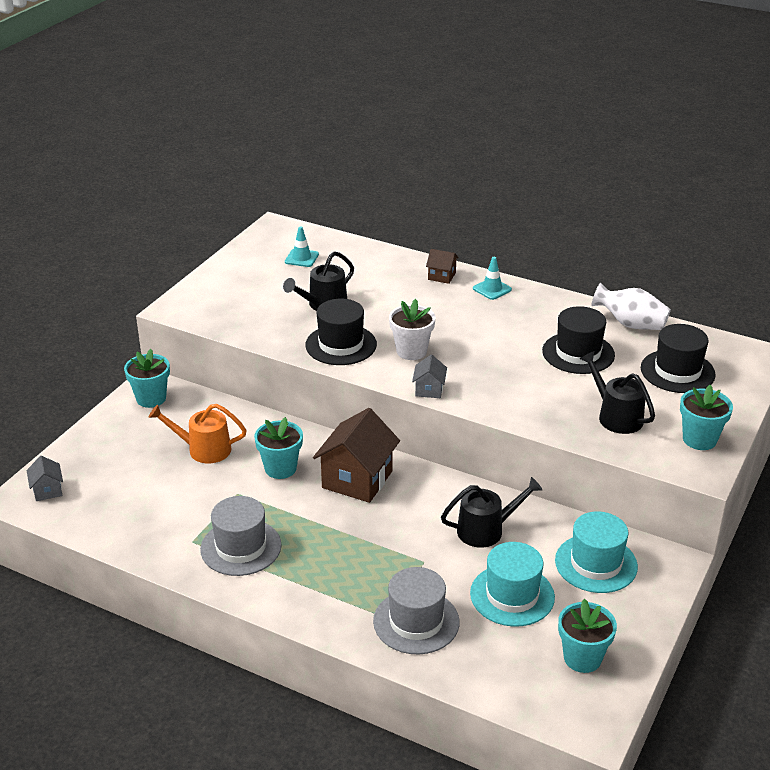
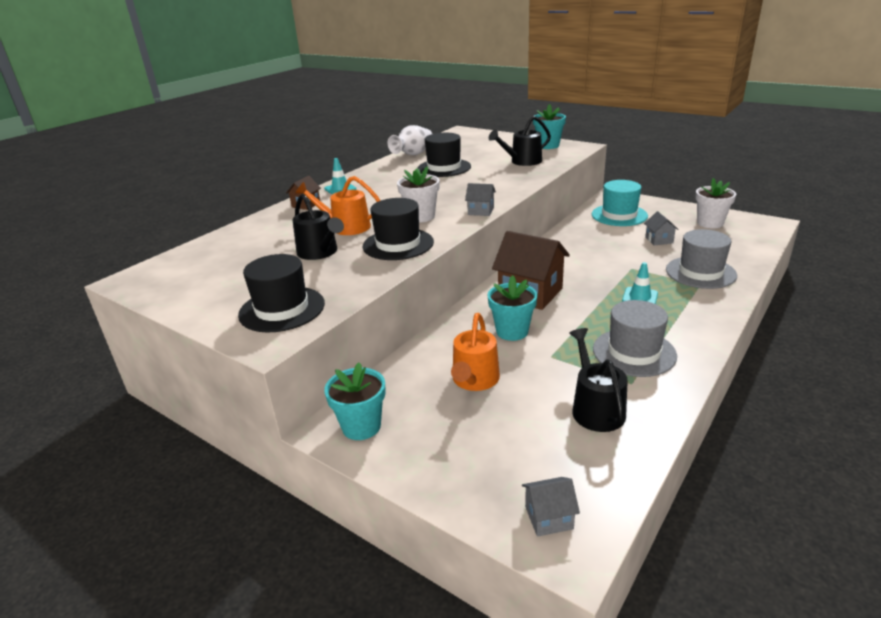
camera: 80 degrees left, 5 degrees down
(301, 258) = (216, 264): turquoise traffic cone -> turquoise traffic cone (640, 297)
(383, 309) = (346, 227): none -> orange watering can
(486, 530) = (591, 245): black watering can -> black watering can (595, 408)
(512, 595) = (659, 240): turquoise hat -> grey house
(582, 658) = (710, 223): turquoise flower pot -> white flower pot
(677, 371) = (474, 147): black hat -> black hat (282, 309)

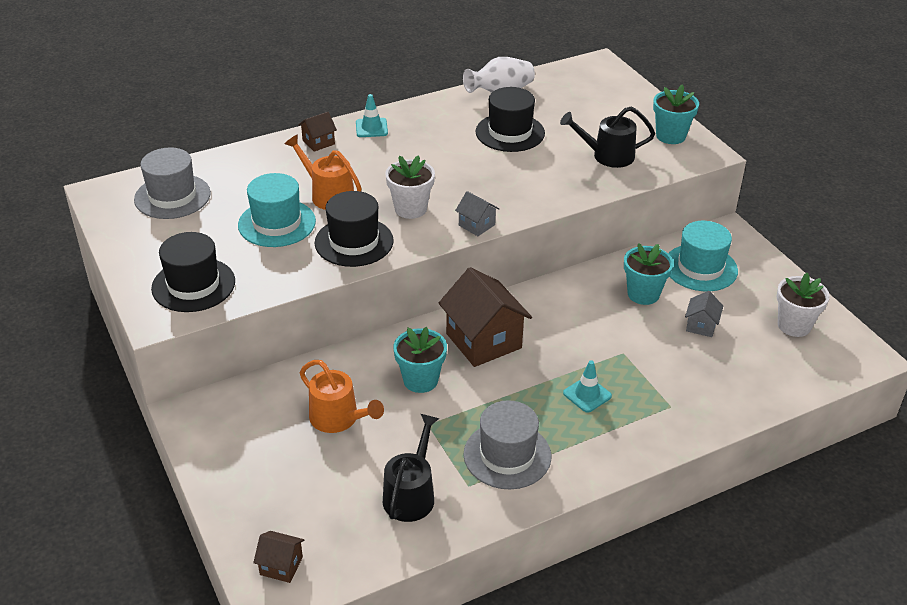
camera: 25 degrees right, 10 degrees up
(320, 252) = (277, 223): black watering can -> turquoise hat
(361, 426) = (213, 421): turquoise flower pot -> turquoise flower pot (643, 294)
(474, 380) = (338, 418): orange watering can -> orange watering can turned 90 degrees counterclockwise
(549, 518) = (281, 566): grey house -> brown house
(700, 272) = (690, 391): grey hat -> grey hat (172, 196)

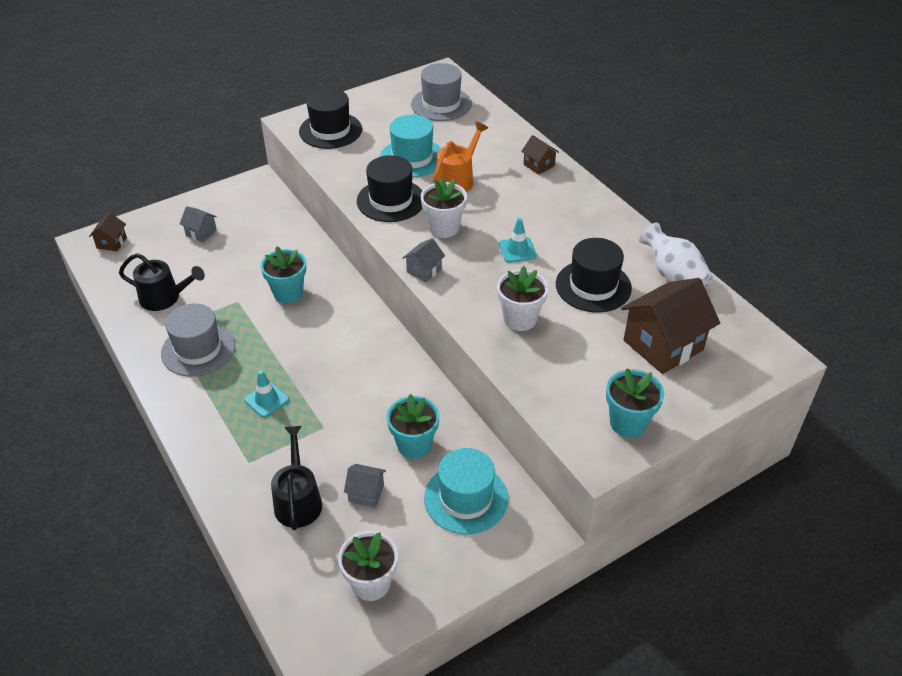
camera: 85 degrees right, 5 degrees up
(285, 466) = (201, 233): none -> grey house
(338, 418) = (247, 253): orange watering can -> none
(371, 128) = (572, 193): turquoise traffic cone -> turquoise traffic cone (517, 250)
(483, 341) = (337, 328): brown house -> brown house (663, 345)
(550, 175) = (520, 319): none -> white flower pot
(608, 156) = (568, 364): black watering can -> black watering can (298, 500)

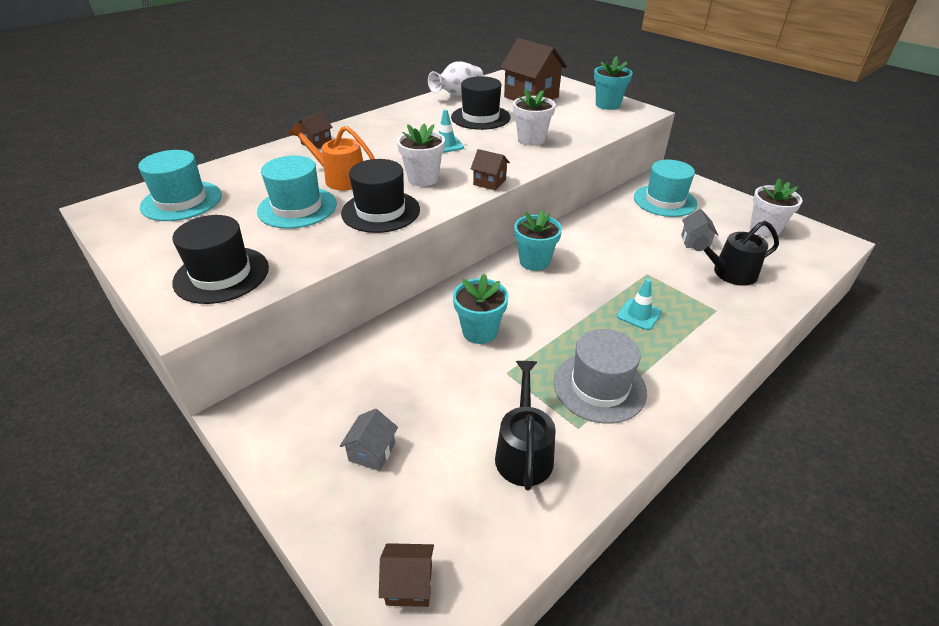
camera: 100 degrees left, 5 degrees down
(414, 445) = (634, 226): turquoise flower pot -> turquoise flower pot (534, 261)
(424, 270) = (489, 182): grey house -> brown house
(441, 104) = (181, 201): grey hat -> turquoise hat

